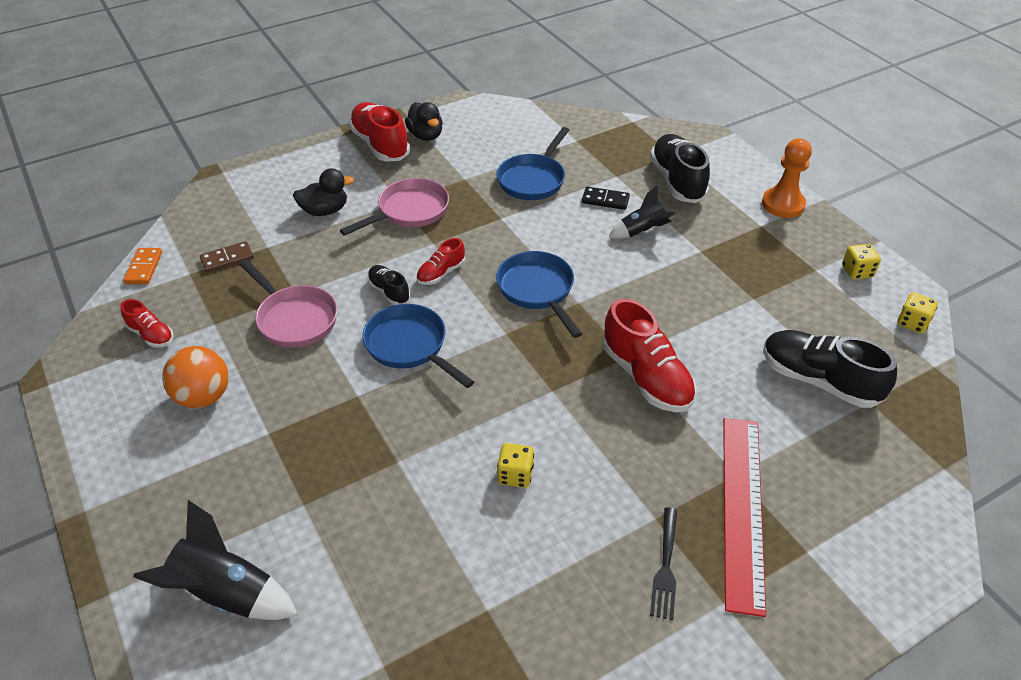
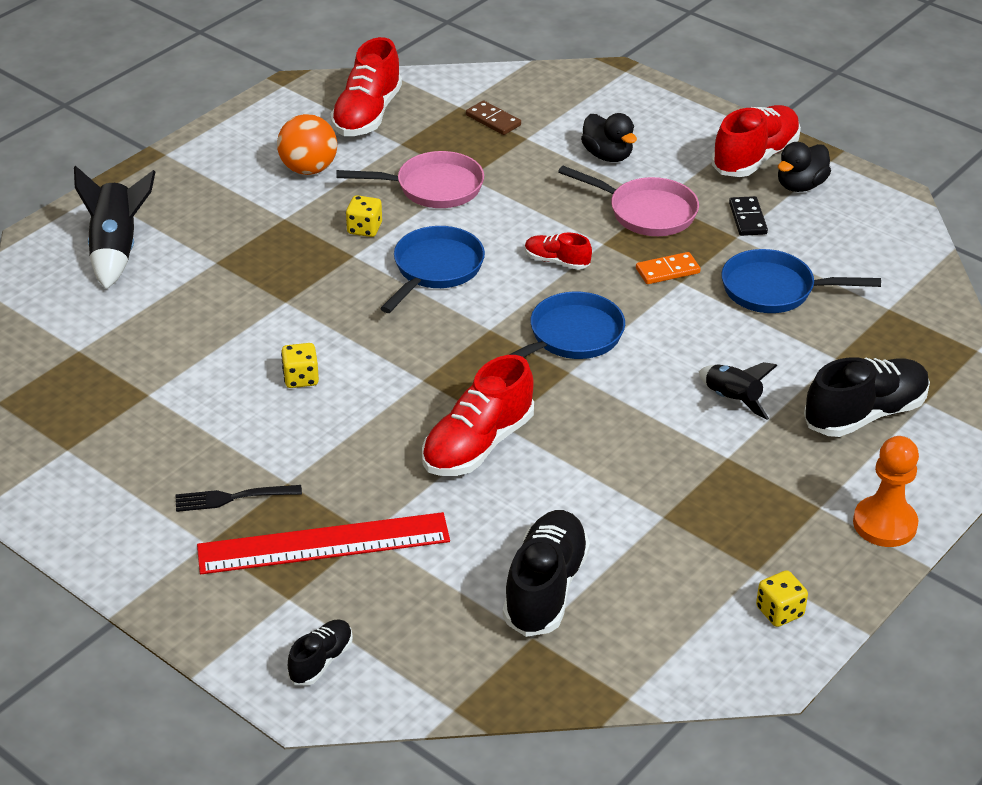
camera: 70 degrees right, 5 degrees down
(144, 268) = (451, 78): orange domino -> orange domino (667, 271)
(151, 335) = (367, 115): red shoe -> red shoe, size x1.88
(295, 319) = (433, 187): pink pan -> pink pan turned 120 degrees counterclockwise
(389, 292) = (506, 234): black shoe -> black shoe (321, 661)
(605, 200) = (775, 357): black domino -> black domino (747, 218)
(912, 323) = (703, 673): yellow dice -> yellow dice (364, 229)

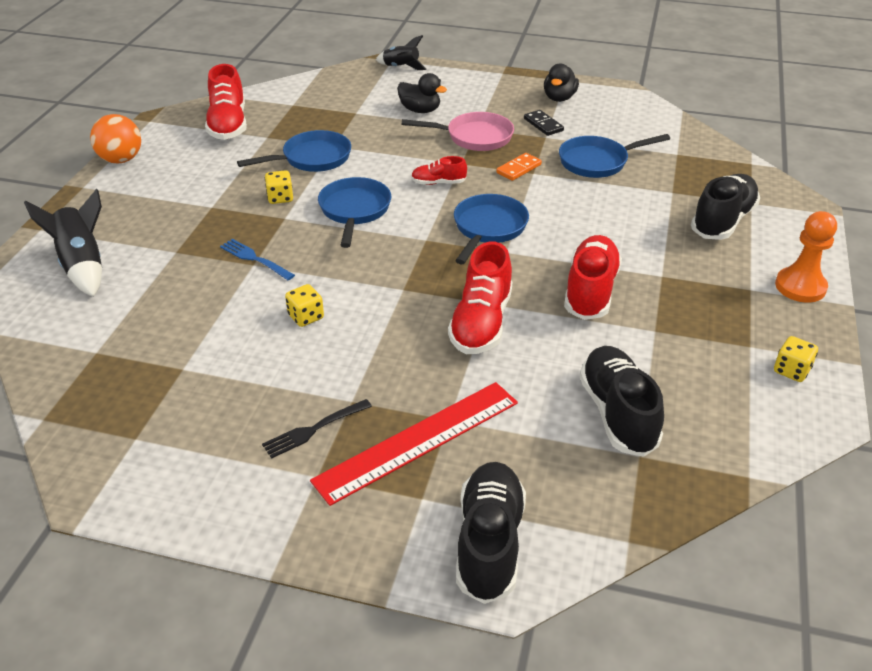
camera: 25 degrees left, 0 degrees up
(291, 296) = (255, 259): none -> blue fork
(308, 169) = (208, 169): orange ball -> orange ball (121, 160)
(321, 661) = (489, 543): black shoe -> black shoe, size x1.88
(433, 187) = (312, 158): pink pan -> blue pan
(493, 120) = (324, 107): brown domino -> none
(732, 400) = (632, 237): black rocket -> black rocket (401, 67)
(755, 158) = (517, 89): red shoe -> red shoe (590, 291)

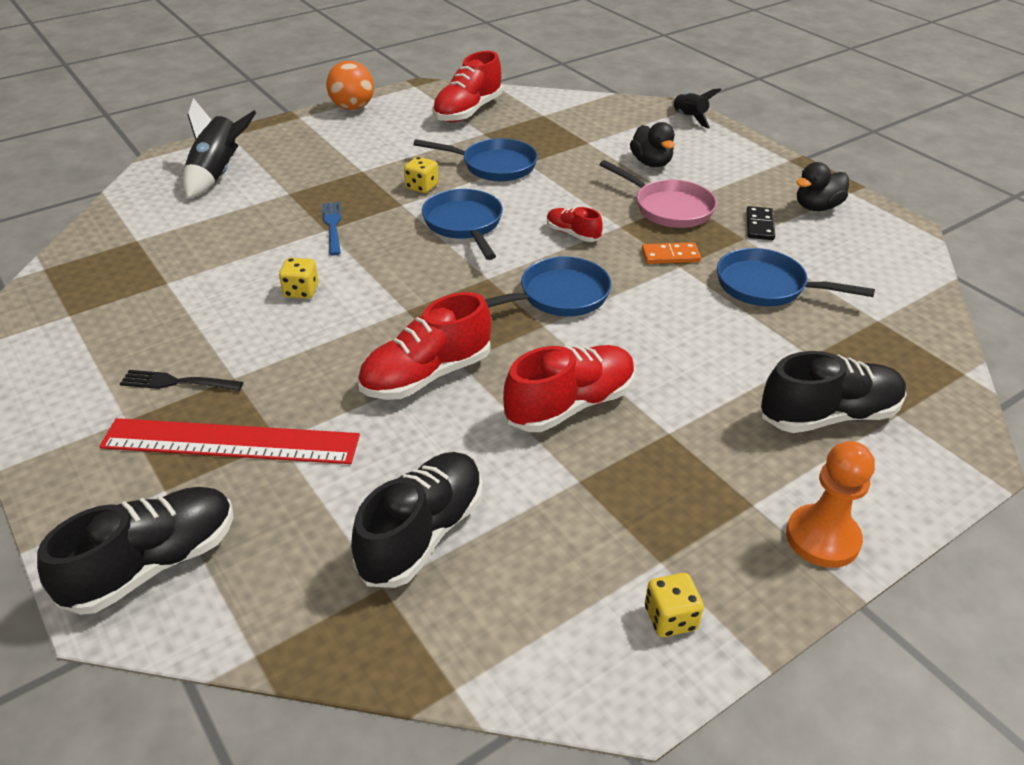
camera: 40 degrees right, 0 degrees up
(354, 211) = (464, 224): blue pan -> blue pan turned 60 degrees counterclockwise

